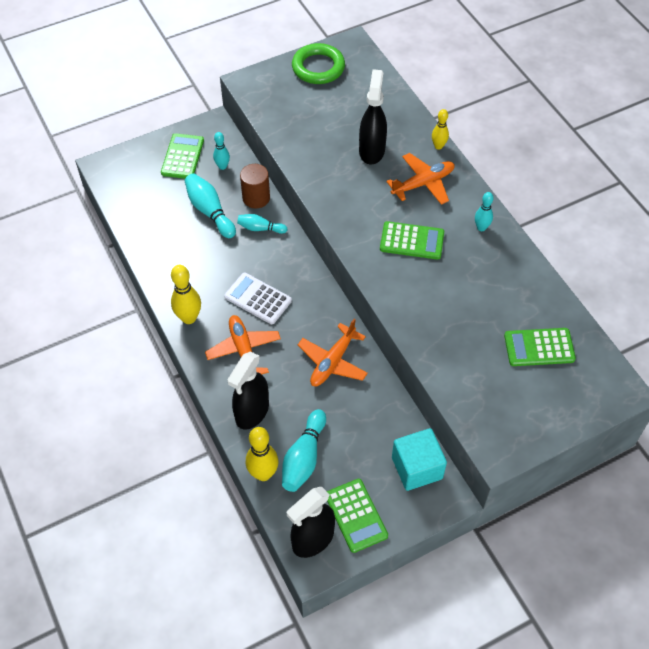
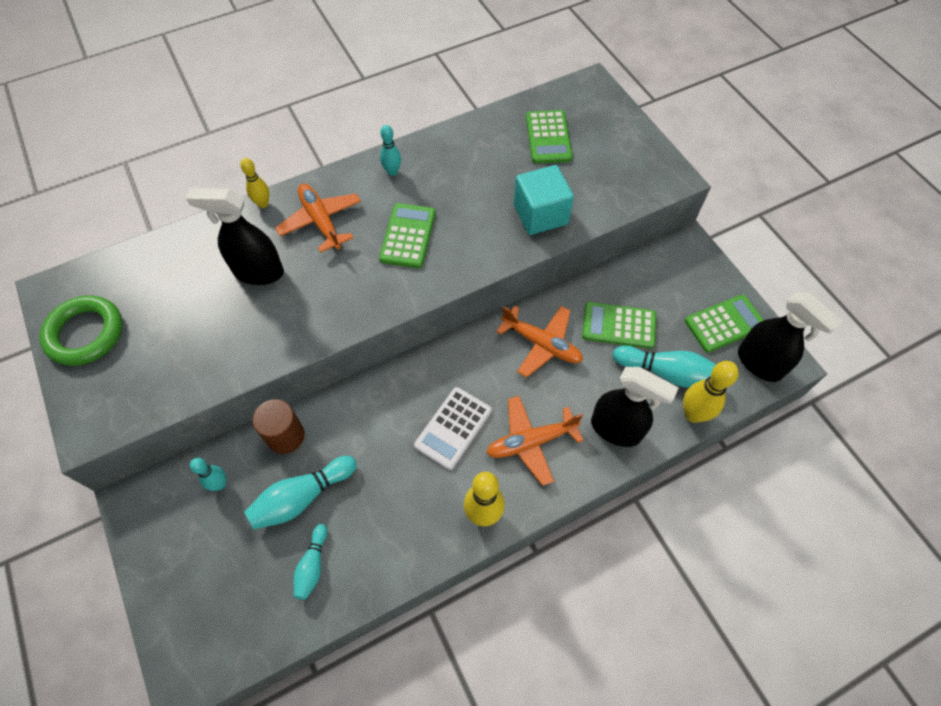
camera: 90 degrees left, 5 degrees up
(182, 157) = (189, 545): green calculator -> green calculator (618, 326)
(260, 228) = (339, 429): turquoise bowling pin -> turquoise bowling pin (312, 565)
(417, 468) = (662, 269): turquoise cube -> turquoise cube (540, 214)

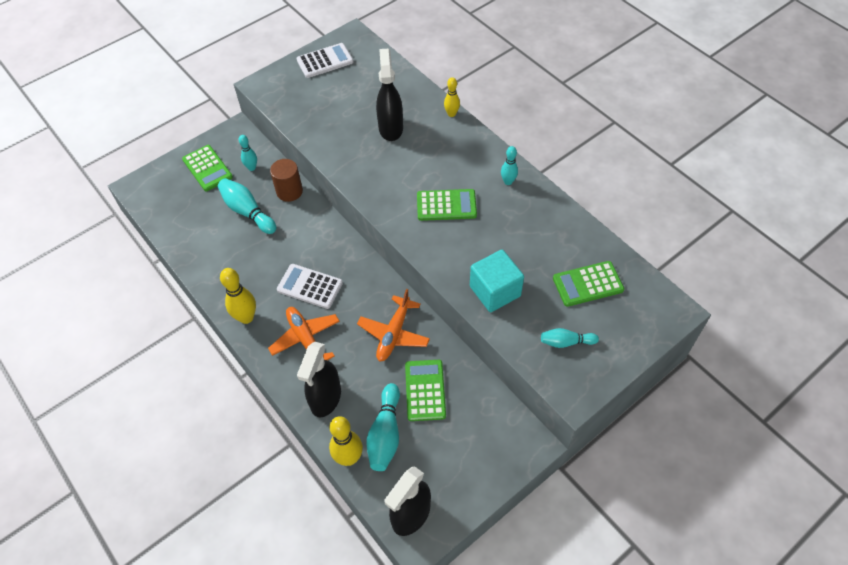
camera: 80 degrees right, 5 degrees down
(85, 333) = (325, 61): green ring -> white calculator
(312, 565) = (203, 229): turquoise bowling pin -> turquoise bowling pin (566, 342)
(321, 221) = (445, 150): orange plane -> none
(724, 323) = (448, 481): green calculator -> green calculator (207, 168)

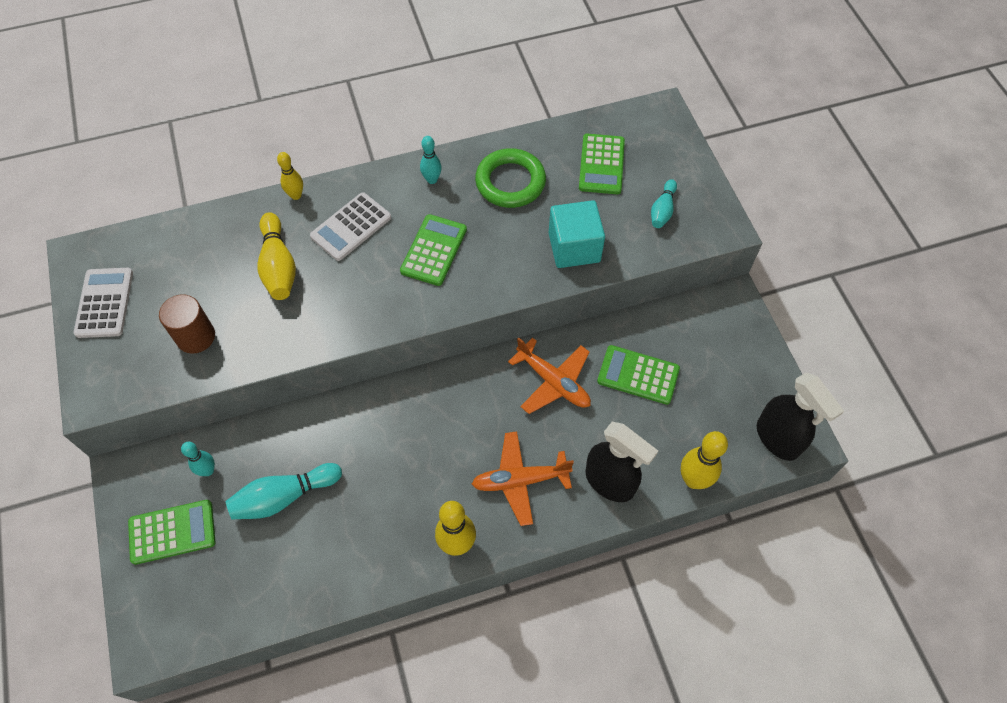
camera: 70 degrees left, 5 degrees up
(289, 191) = (279, 434): brown cylinder -> brown cylinder (196, 336)
(310, 287) = (445, 453): white calculator -> white calculator (351, 227)
(385, 434) = (677, 432): turquoise bowling pin -> none
(390, 128) = (278, 266): black spray bottle -> yellow bowling pin
(534, 229) = (510, 182): none -> green ring

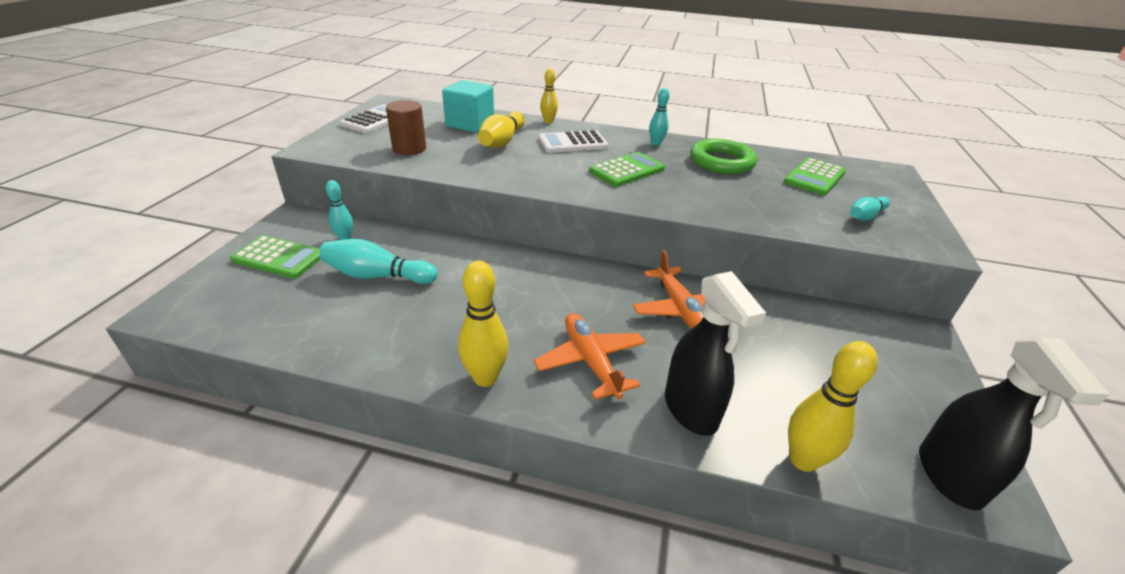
camera: 30 degrees right, 25 degrees down
(520, 480) = (591, 361): orange plane -> orange plane turned 45 degrees clockwise
(574, 247) = (757, 207): turquoise cube -> turquoise cube (470, 124)
(638, 375) = (777, 341): green calculator -> none

